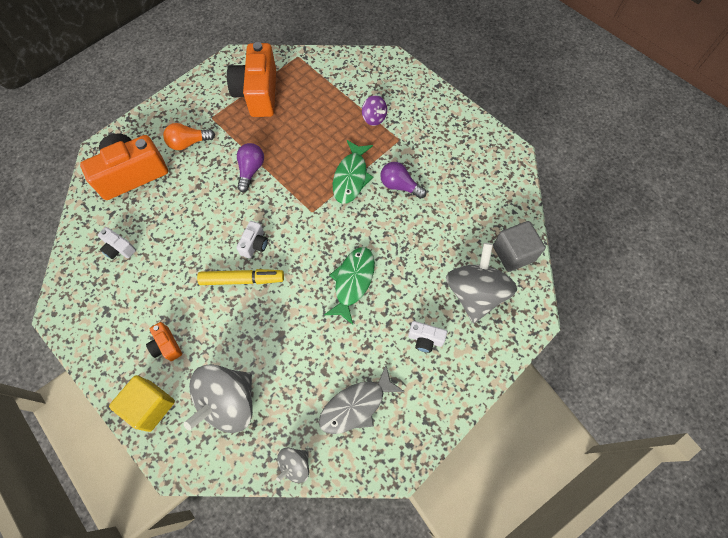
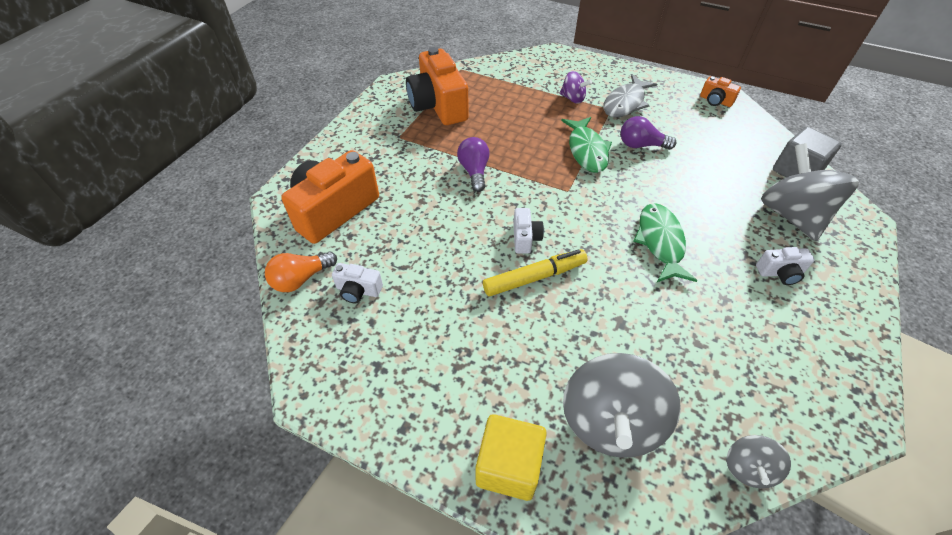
camera: 20 degrees left, 15 degrees down
(166, 345) = (485, 381): orange camera -> orange camera (715, 101)
(188, 143) = (386, 165): orange light bulb -> orange light bulb (301, 279)
(356, 405) = (763, 367): grey fish -> grey fish (625, 103)

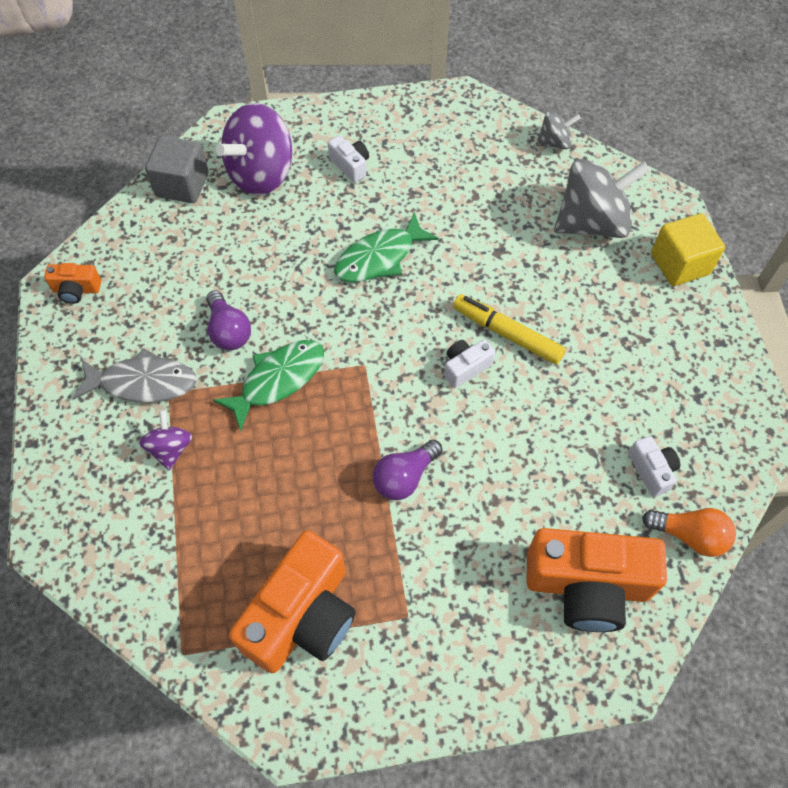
camera: 125 degrees left, 10 degrees up
(715, 101) = (76, 290): orange camera -> orange camera turned 90 degrees clockwise
(791, 215) = (261, 174): grey spinning top -> purple spinning top

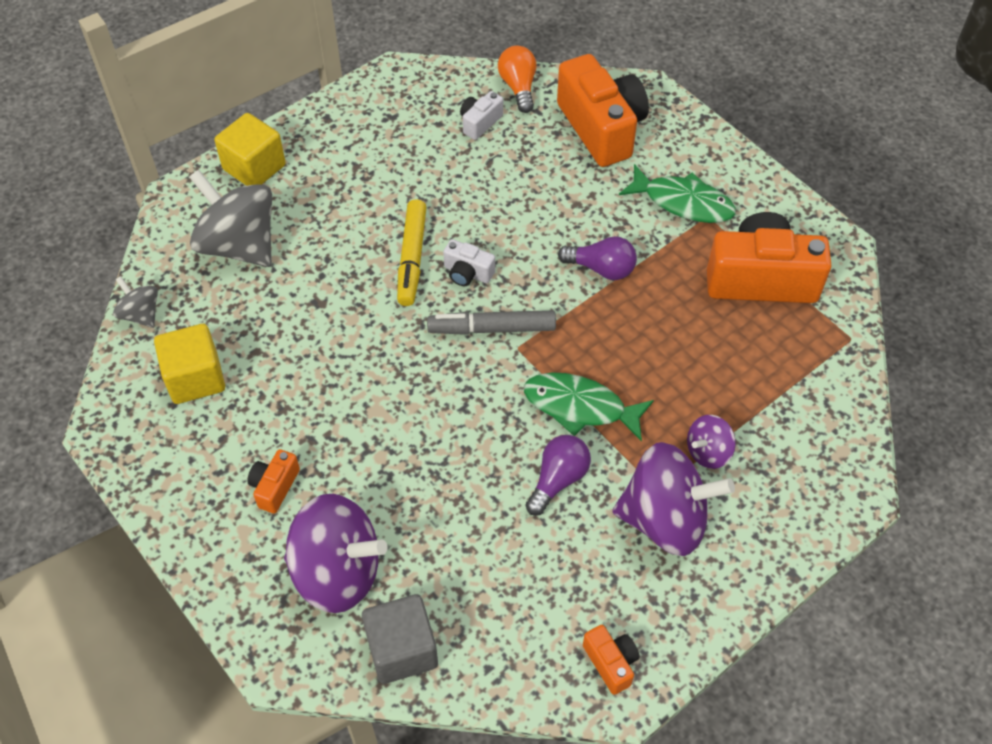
camera: 120 degrees left, 5 degrees down
(143, 383) = (665, 519): grey fish -> purple spinning top
(350, 166) = (275, 487): white camera -> orange camera
(379, 257) = (387, 396): green fish -> green fish (683, 202)
(395, 356) = (492, 328): none -> grey marker
(473, 154) = (195, 378): none -> yellow cube

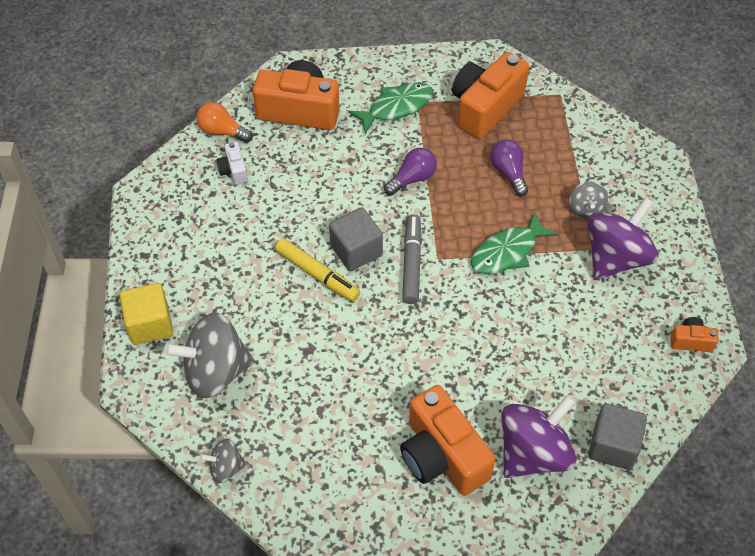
camera: 55 degrees left, 0 degrees up
(195, 378) = (313, 459): yellow cube -> none
(275, 487) = (442, 456): orange camera -> orange camera, size x2.19
(467, 273) = (356, 250): white camera -> grey cube
(492, 328) = (412, 263): grey marker -> grey marker turned 150 degrees clockwise
(558, 479) = (551, 294): purple light bulb -> purple light bulb (508, 173)
(708, 452) = (586, 209): purple spinning top -> grey spinning top

